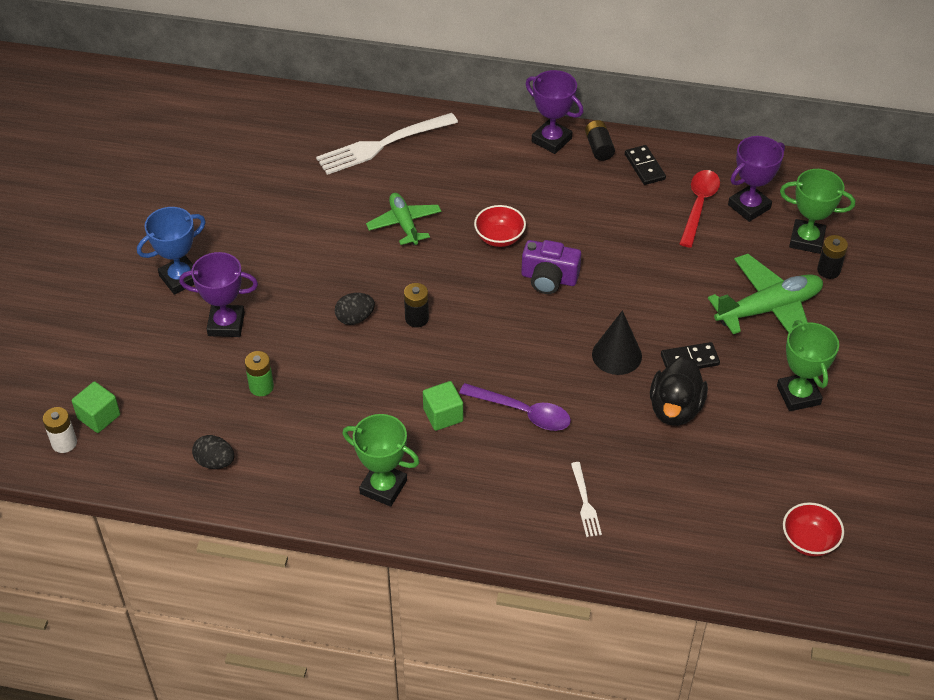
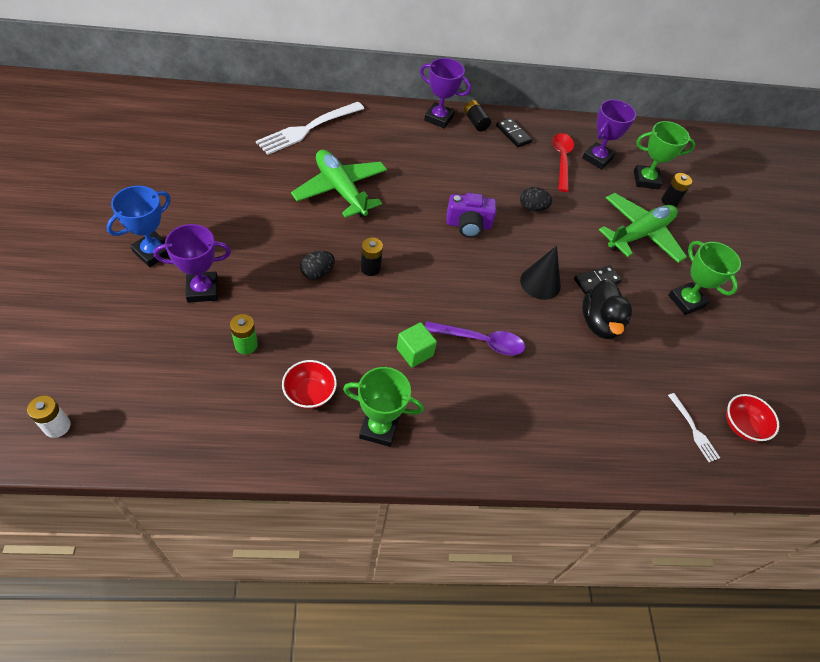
camera: 20 degrees left, 5 degrees up
(99, 416) = (90, 394): green cube -> none
(215, 462) = (215, 425): black egg -> black egg (532, 208)
(404, 224) = (340, 190): green plane -> green plane, size x1.60
(499, 238) = (420, 195): red bowl -> red bowl (310, 393)
(585, 502) = (556, 417): white fork -> white fork (693, 429)

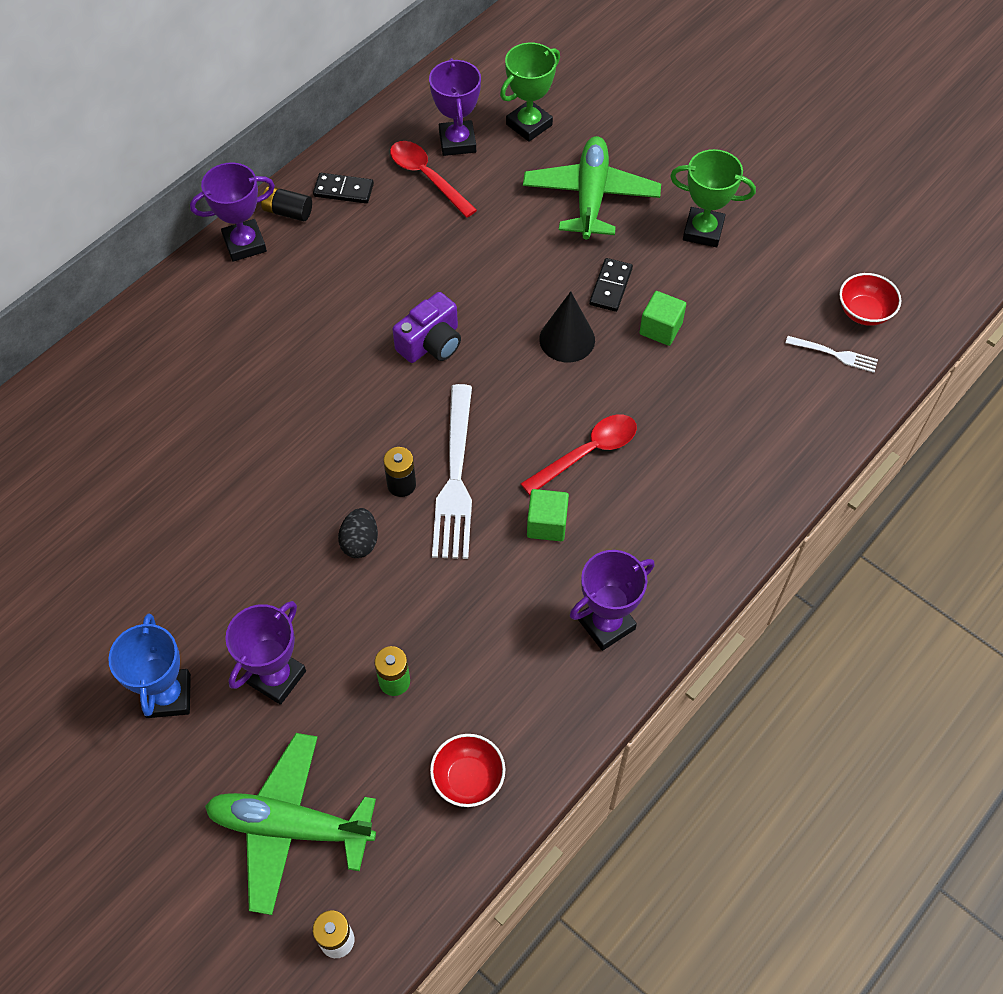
camera: 40 degrees left, 5 degrees up
(308, 129) = (124, 394): white fork -> white fork (455, 478)
(310, 393) = (510, 660): red bowl -> red bowl (468, 779)
(340, 190) = (259, 431): green plane -> green plane (290, 826)
(379, 428) = (606, 624): green trophy -> purple trophy
(481, 341) = (588, 452): purple spoon -> red spoon
(532, 208) = (465, 263): black egg -> none
(600, 323) = (660, 328): black duck -> green cube
(669, 201) = (576, 130): black battery -> none

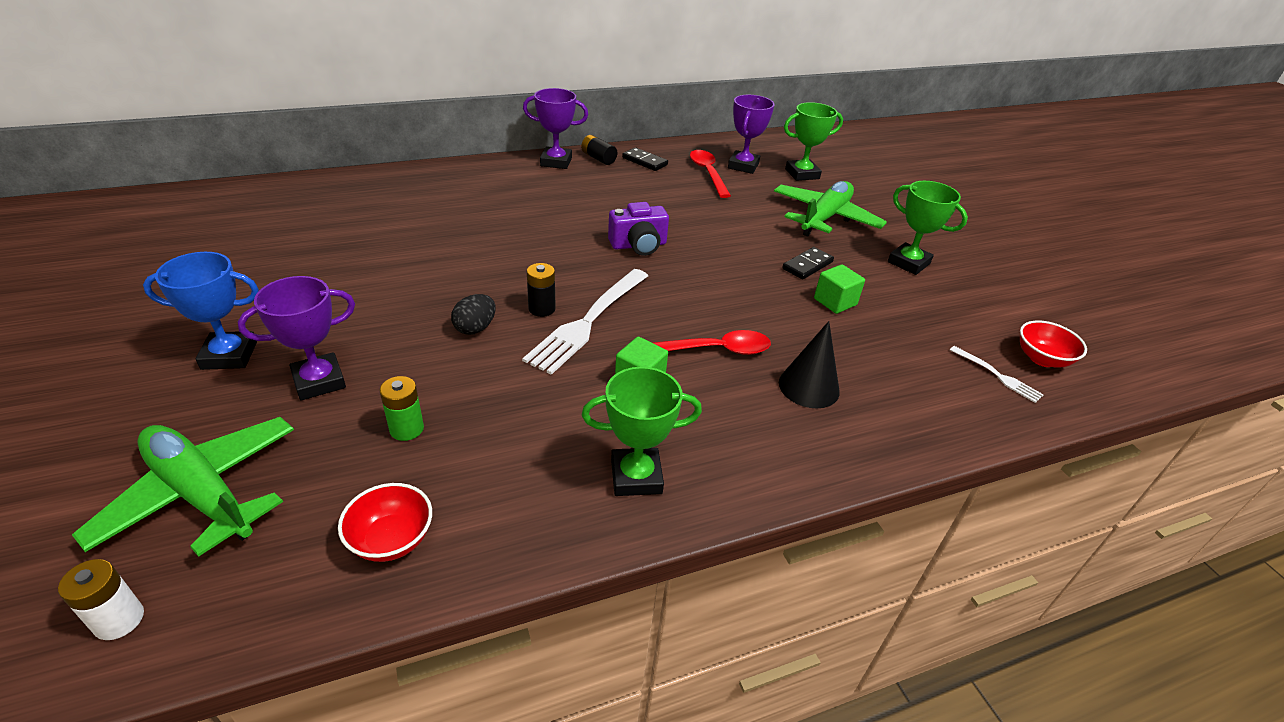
camera: 25 degrees right, 20 degrees down
(168, 696) = (229, 355): blue trophy -> blue trophy turned 60 degrees clockwise
(567, 339) = (748, 280): black cone -> black cone (809, 387)
(606, 624) = (636, 476): purple trophy -> green trophy

